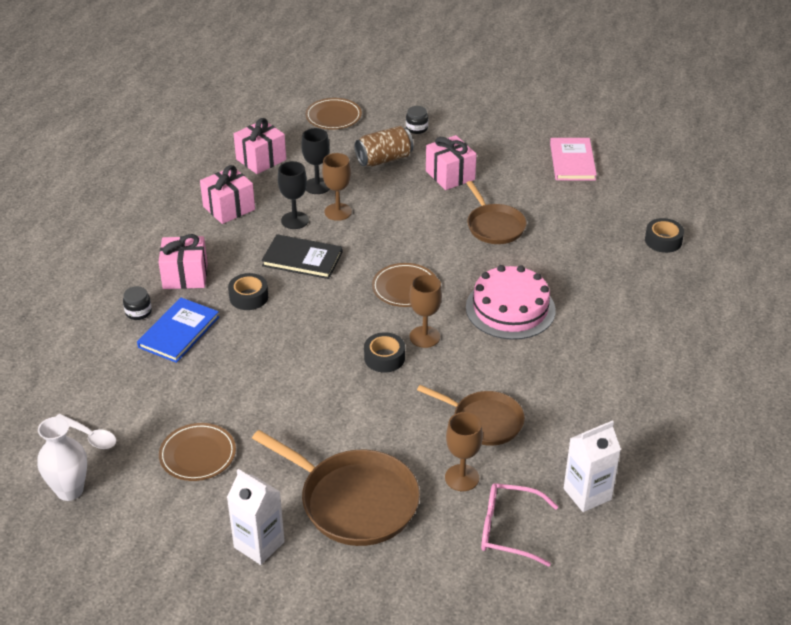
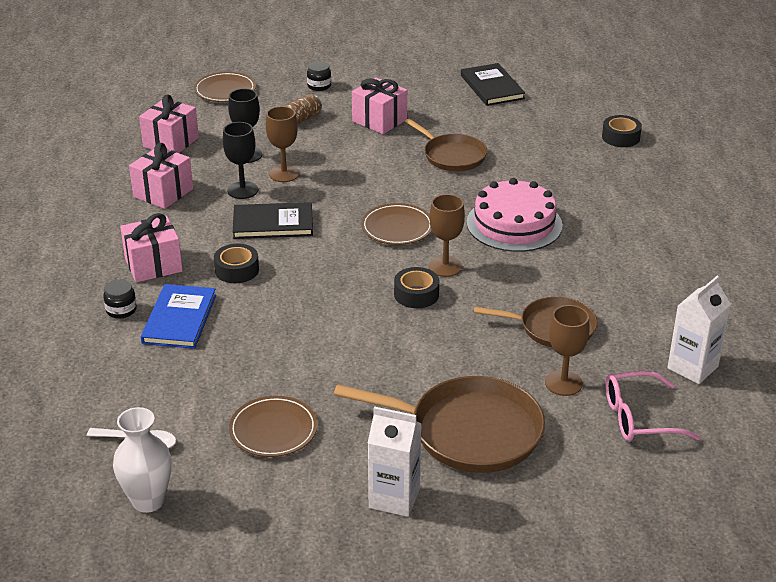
camera: 20 degrees left, 5 degrees down
(384, 159) = (302, 119): brown can -> brown can, size x0.64
(572, 161) = (492, 87): pink book -> black book

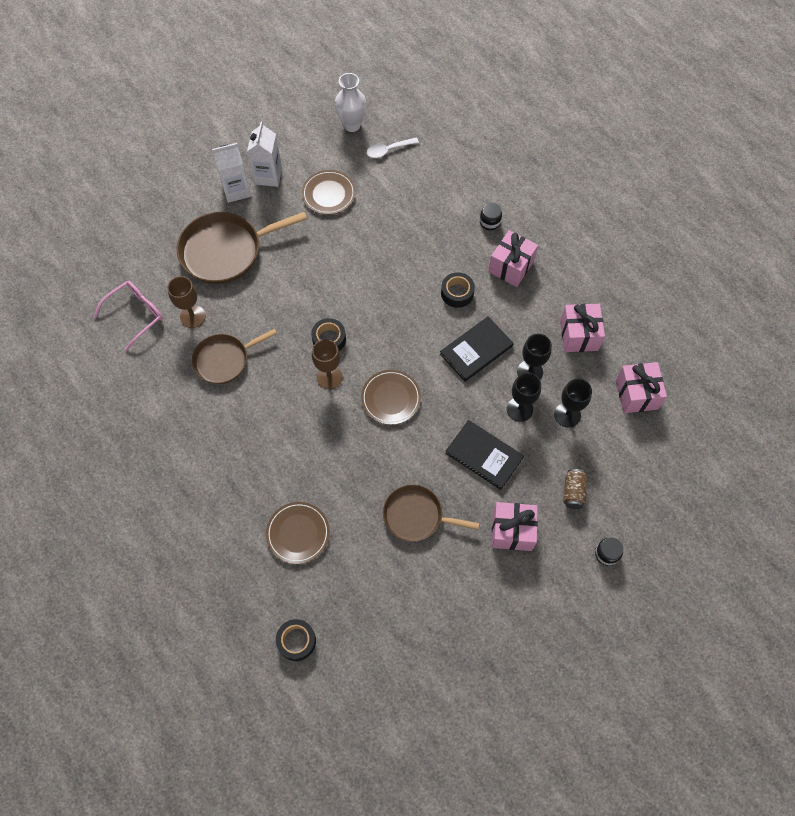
camera: 145 degrees right, 30 degrees up
(179, 319) = (450, 235): blue book -> none
(225, 90) = (673, 493): brown plate -> brown plate (298, 533)
(284, 174) = (519, 409): brown goblet -> black goblet
(492, 87) = (460, 658): black book -> black book (484, 455)
(514, 224) = (312, 454): pink cake -> none
(692, 367) = (120, 375): white carton -> white carton (268, 176)

